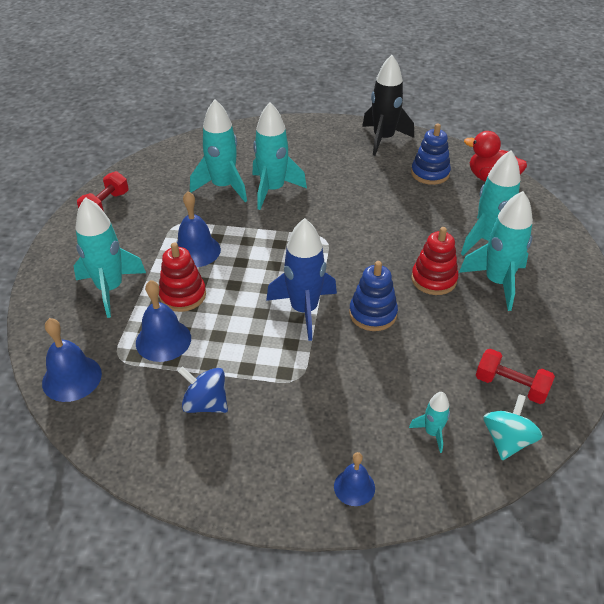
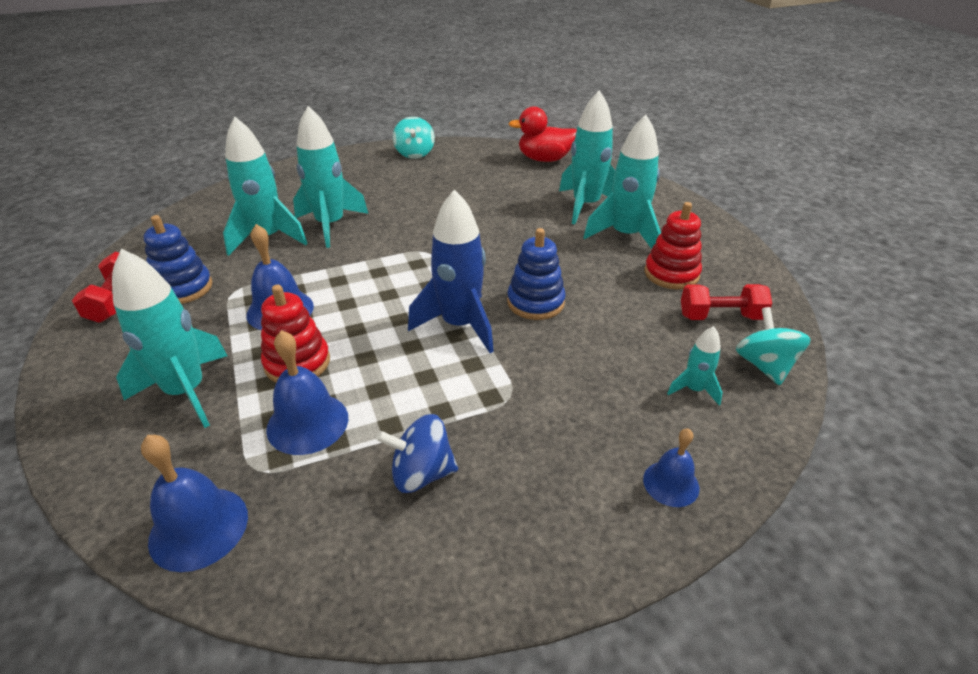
camera: 30 degrees left, 5 degrees down
(383, 139) = (415, 153): black rocket -> turquoise spinning top
(430, 173) = (484, 169): blue stacking toy -> blue stacking toy (183, 288)
(434, 279) = (567, 252): red stacking toy -> red stacking toy (671, 274)

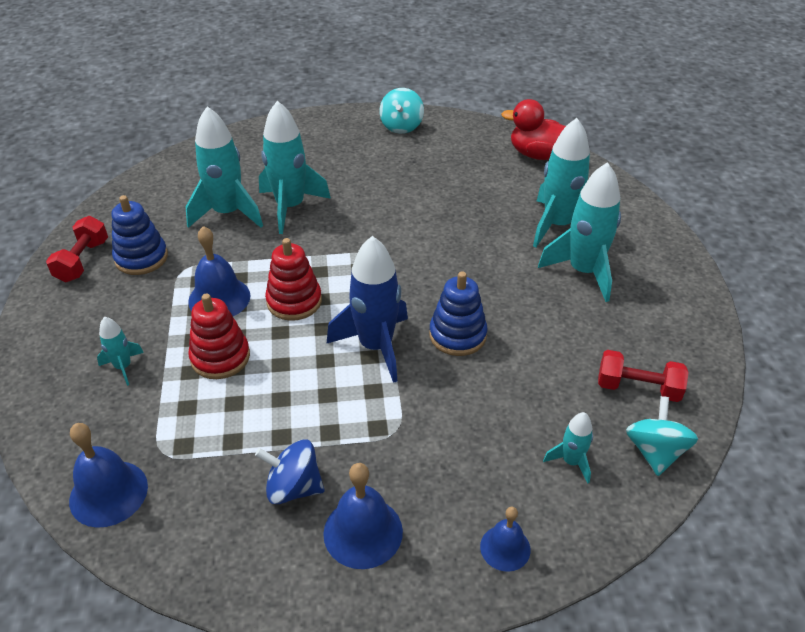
camera: 15 degrees right, 5 degrees up
(186, 392) = (123, 367): turquoise rocket -> turquoise rocket, size x0.49
(307, 423) = (214, 419): blue bell -> blue bell (363, 532)
(671, 274) = (611, 328): red stacking toy -> red stacking toy (294, 301)

